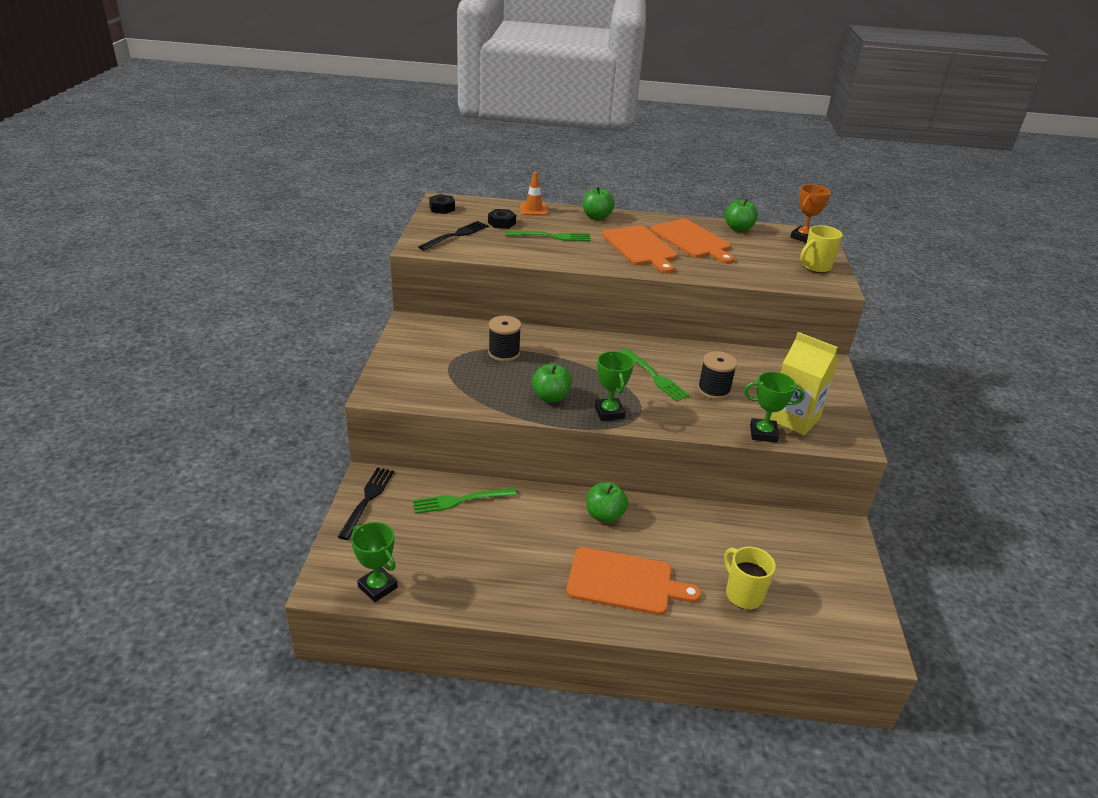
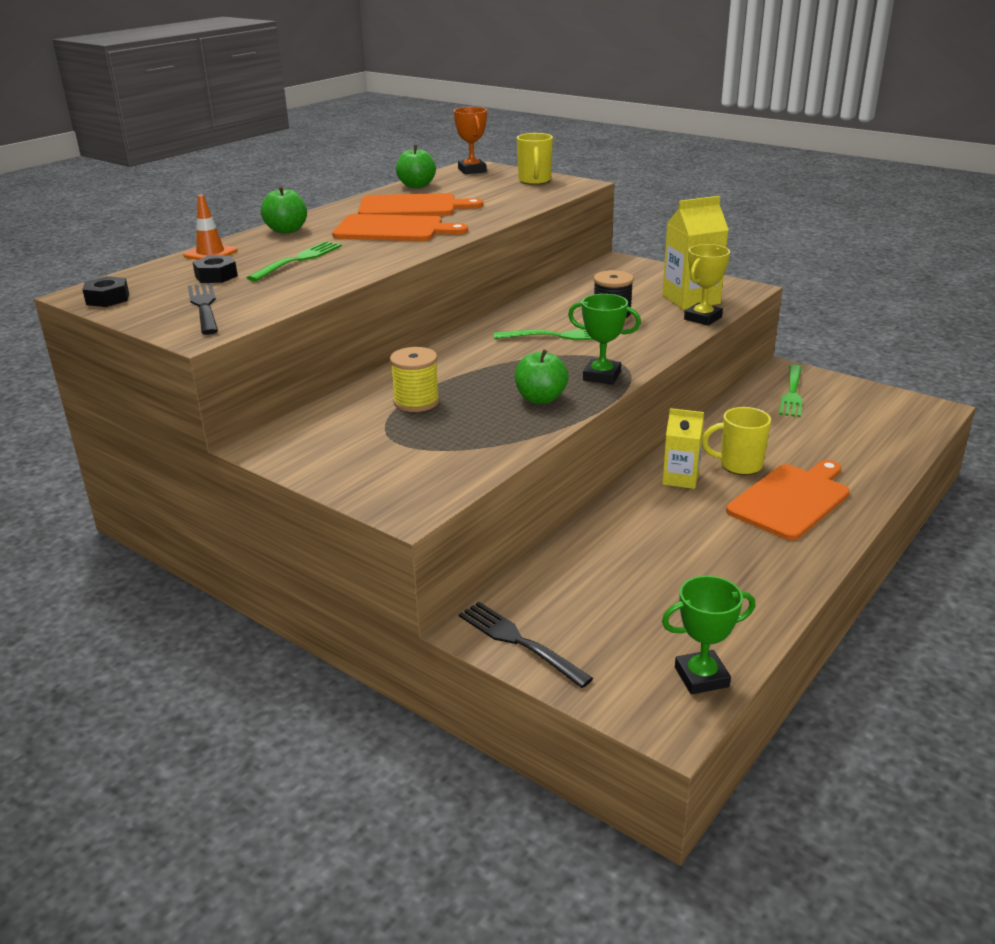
camera: 55 degrees left, 5 degrees down
(460, 500) = (581, 566): green fork -> green fork (792, 393)
(504, 353) = (416, 402): black spool -> yellow spool
(604, 515) = (680, 478): green apple -> yellow carton
(743, 594) = (842, 444): yellow mug -> yellow mug (739, 465)
(763, 433) = (703, 318): green trophy -> yellow trophy

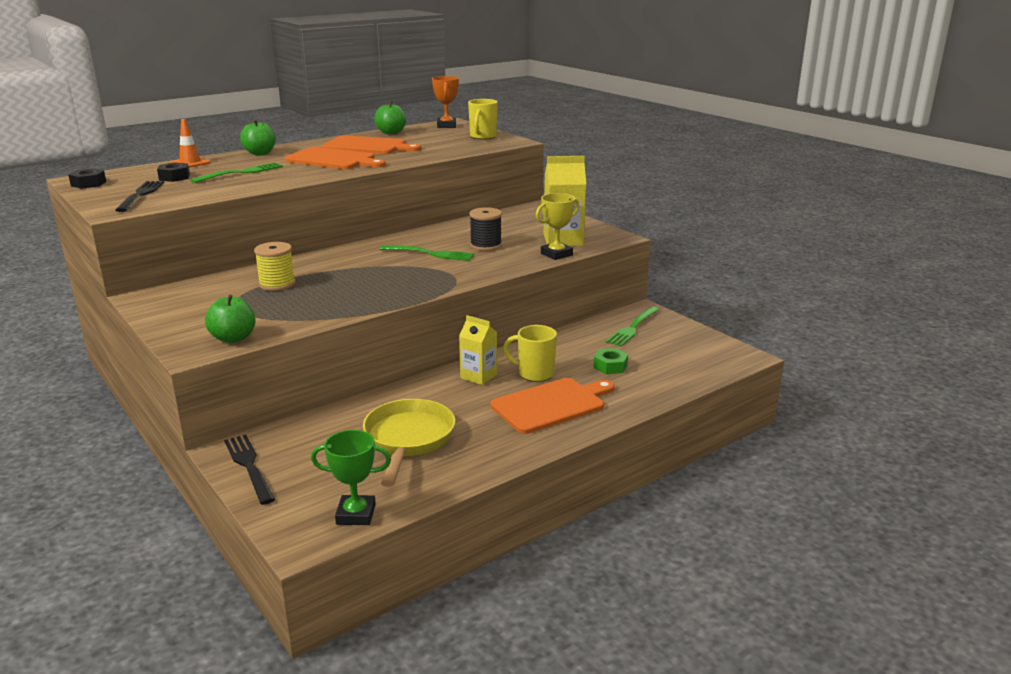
camera: 15 degrees right, 5 degrees down
(540, 399) = (367, 294): green apple -> green apple (233, 338)
(602, 376) = (430, 284): green trophy -> none
(675, 572) = (408, 440): none -> yellow pan
(810, 443) = (610, 366): none -> green nut

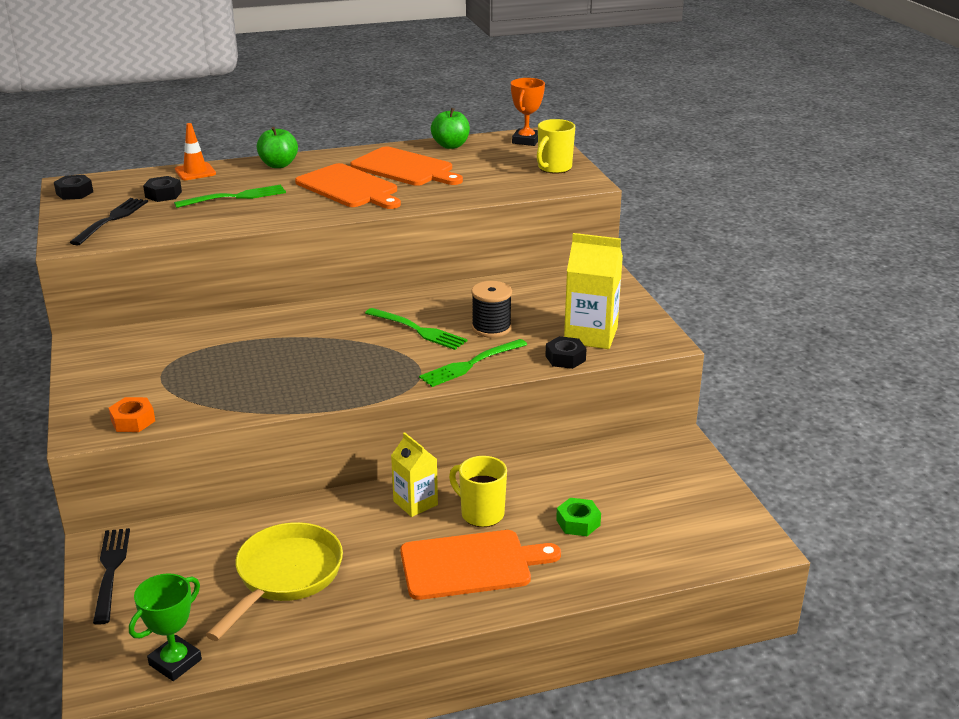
camera: 20 degrees right, 5 degrees up
(233, 338) = (133, 421): green apple -> orange nut
(277, 284) = (224, 348): yellow spool -> none
(356, 514) = (175, 662): green trophy -> green trophy turned 75 degrees counterclockwise
(556, 254) = (565, 358): yellow trophy -> black nut
(632, 328) = (645, 468): green fork -> green fork (470, 364)

